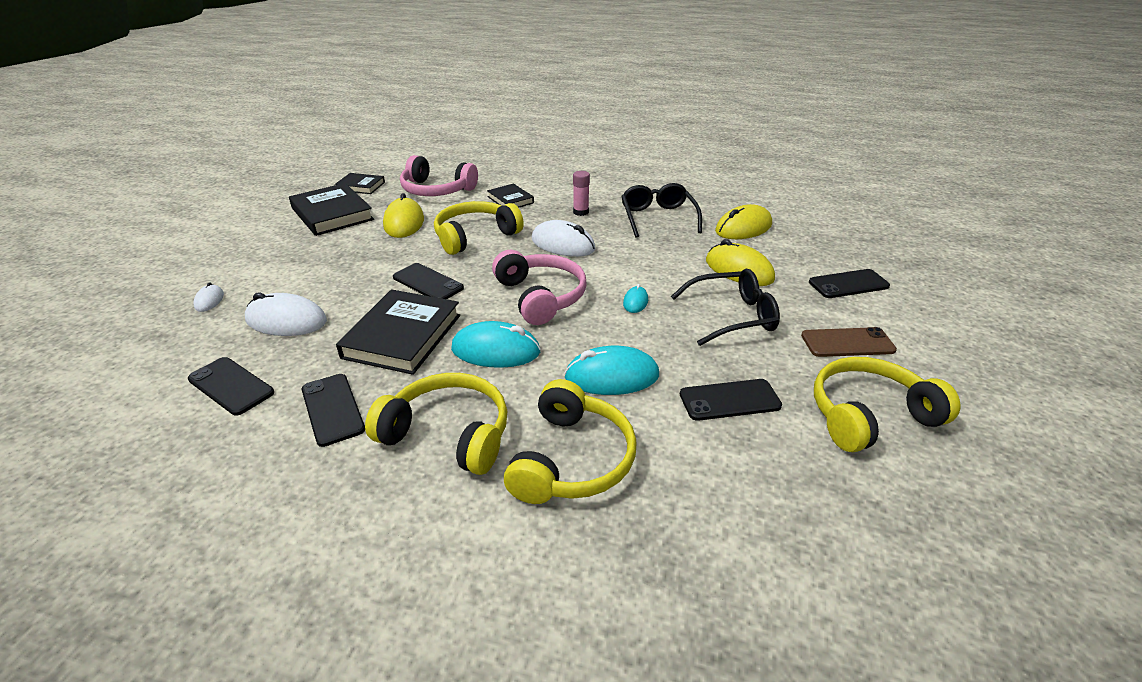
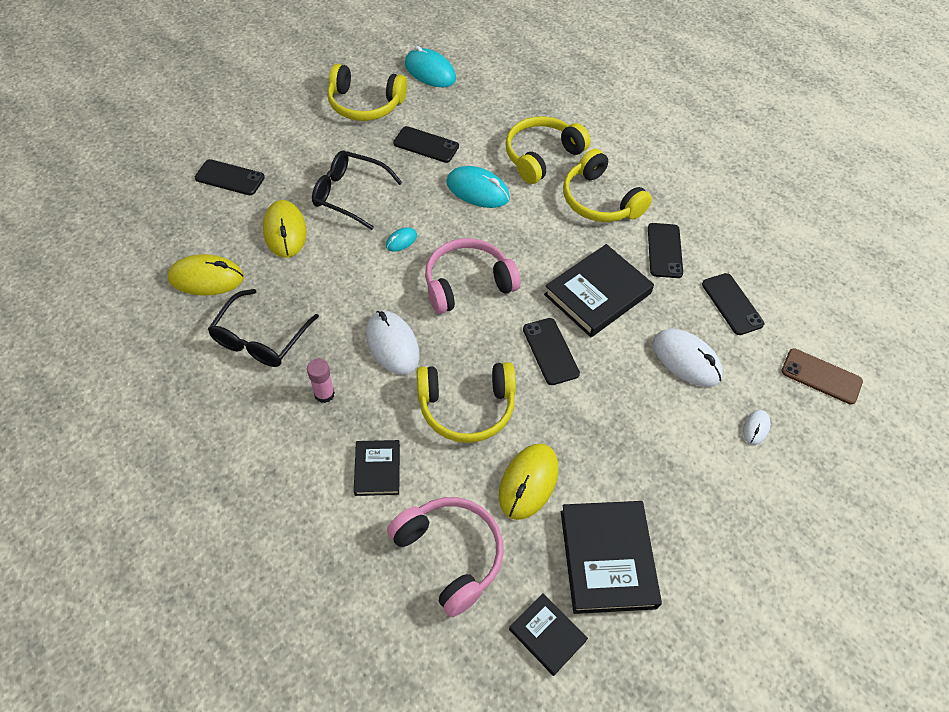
camera: 150 degrees left, 20 degrees up
(496, 351) = (537, 246): turquoise mouse -> turquoise mouse (430, 72)
(541, 297) = (467, 283): pink headphones -> pink headphones turned 60 degrees clockwise
(847, 343) = (308, 141): brown phone -> brown phone (821, 376)

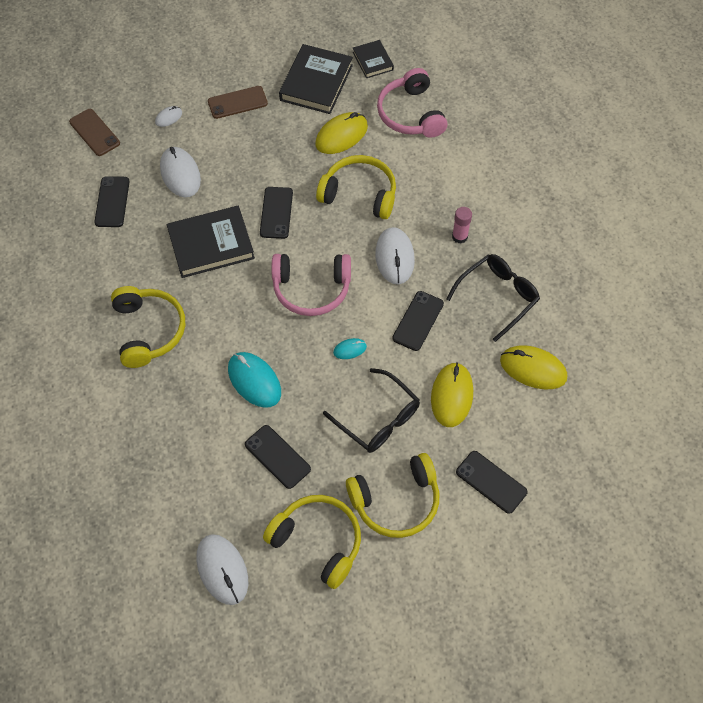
camera: 155 degrees left, 5 degrees up
(377, 469) = (438, 175): black book -> none
(430, 72) = (222, 570): turquoise mouse -> white mouse
(541, 156) = (170, 401): yellow headphones -> yellow headphones (396, 501)
(664, 250) = (129, 263): black phone -> black phone (418, 321)
(690, 483) = (237, 102): none -> brown phone

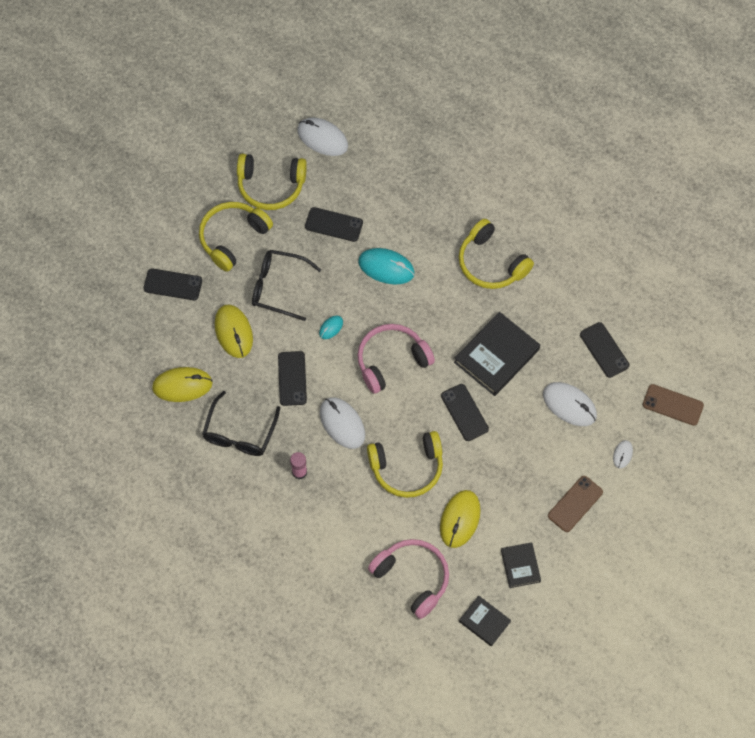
camera: 150 degrees right, 5 degrees up
(316, 82) = (520, 566): black book -> black book, size x0.56

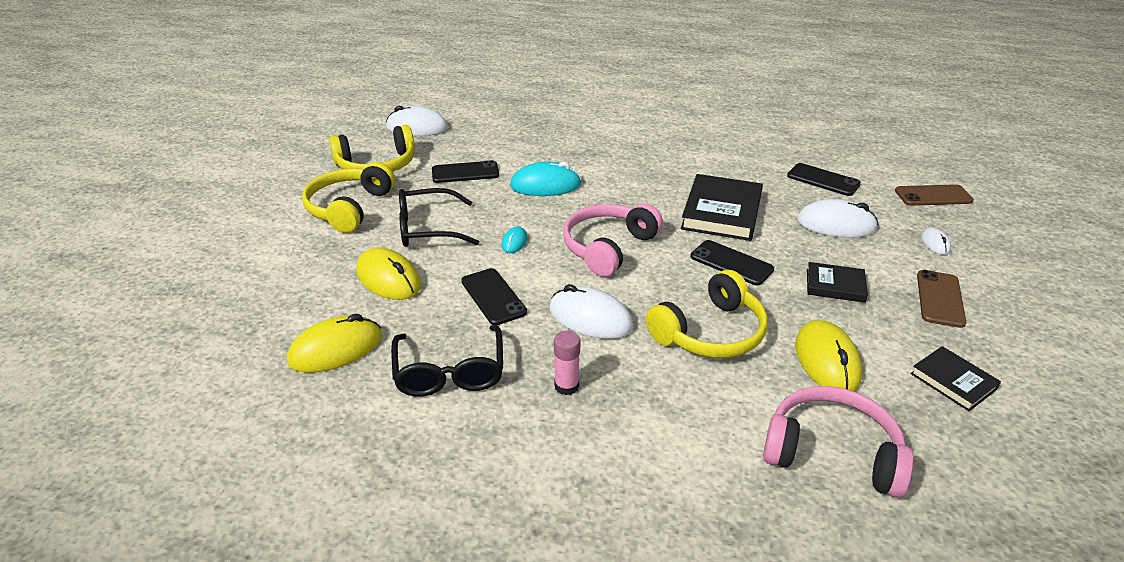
camera: 25 degrees left, 30 degrees down
(173, 285) = (284, 261): black phone -> none
(484, 621) = (985, 467): black book -> black book (835, 285)
(491, 263) = (653, 157): yellow headphones -> none

